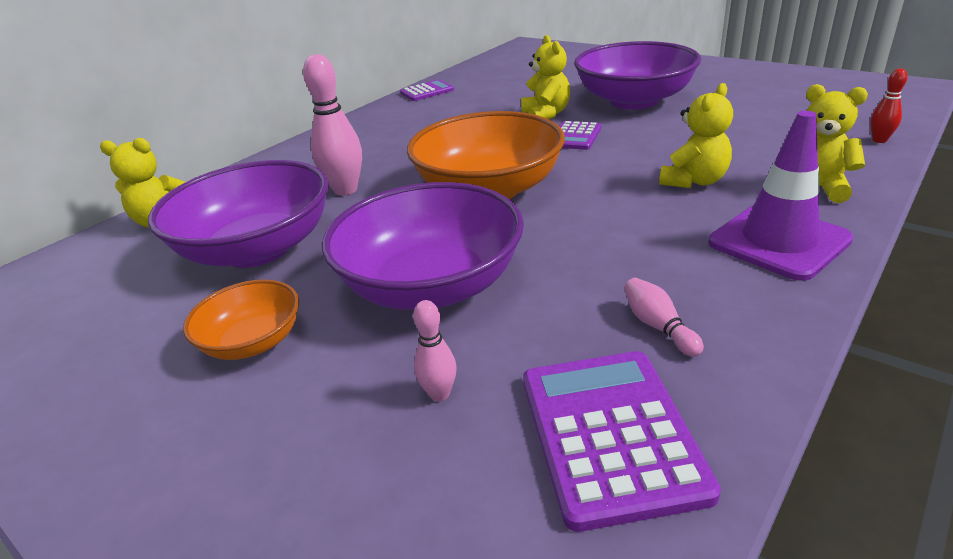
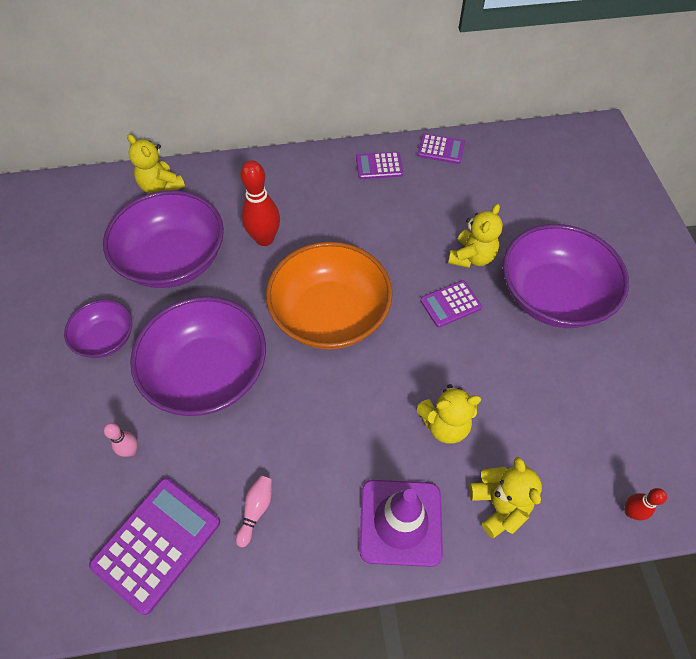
camera: 40 degrees right, 25 degrees up
(253, 342) = (106, 338): orange bowl -> purple bowl
(345, 190) = (264, 239): pink bowling pin -> red bowling pin
(389, 116) = (379, 166): none -> purple calculator

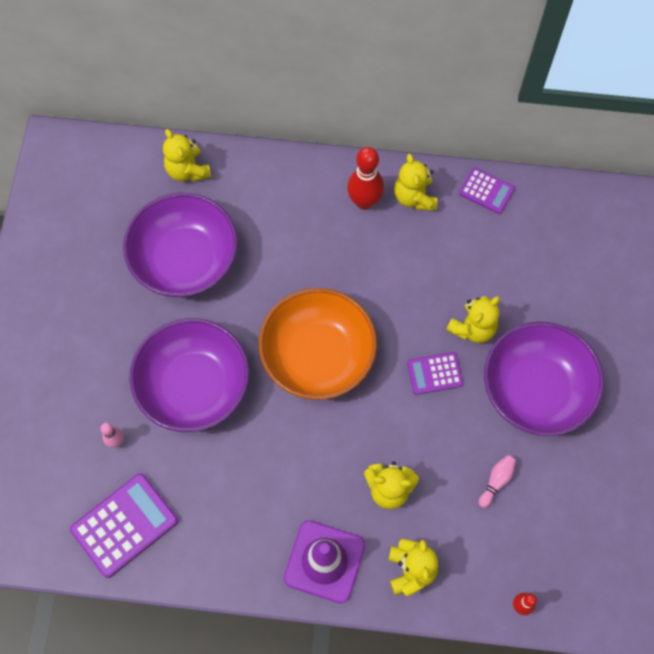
camera: 15 degrees right, 10 degrees up
(106, 338) = (110, 329): purple bowl -> none
(256, 510) = (209, 520): pink bowling pin -> pink bowling pin (496, 481)
(264, 239) = (276, 257): red bowling pin -> red bowling pin (364, 201)
(379, 166) = (414, 197): purple calculator -> yellow teddy bear

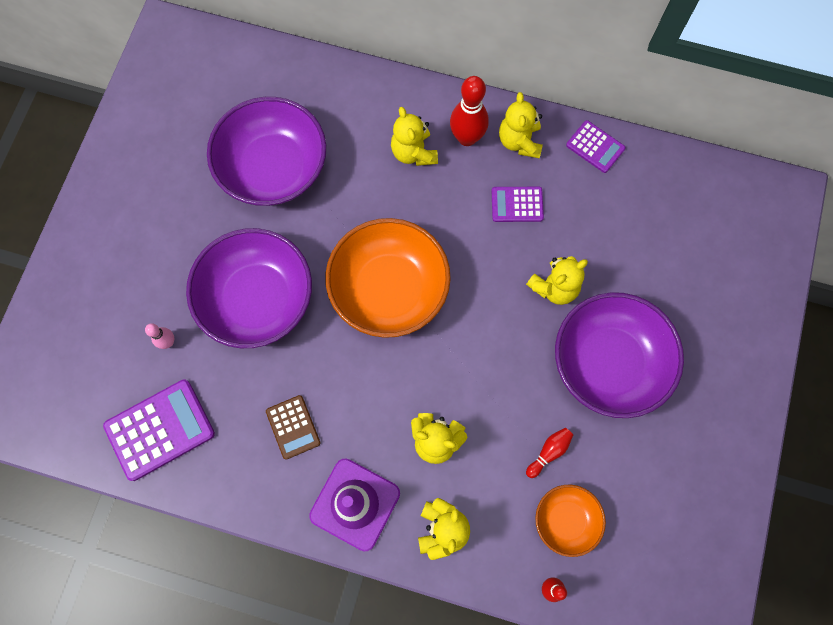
camera: 10 degrees right, 5 degrees up
(187, 170) = (294, 77): yellow teddy bear -> yellow teddy bear (413, 152)
(252, 500) = (293, 427): none -> brown calculator
(434, 373) = (505, 328): purple calculator -> purple calculator (517, 204)
(496, 481) = (549, 452): pink bowling pin -> red bowling pin
(524, 541) = (566, 520): none -> orange bowl

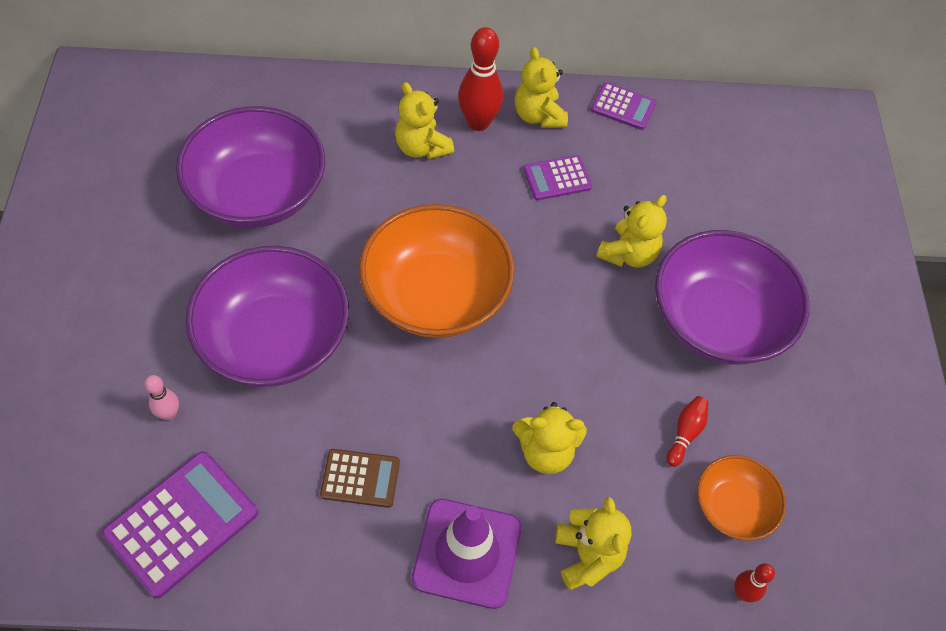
camera: 20 degrees left, 15 degrees down
(293, 427) = (360, 478): brown calculator -> brown calculator turned 45 degrees counterclockwise

